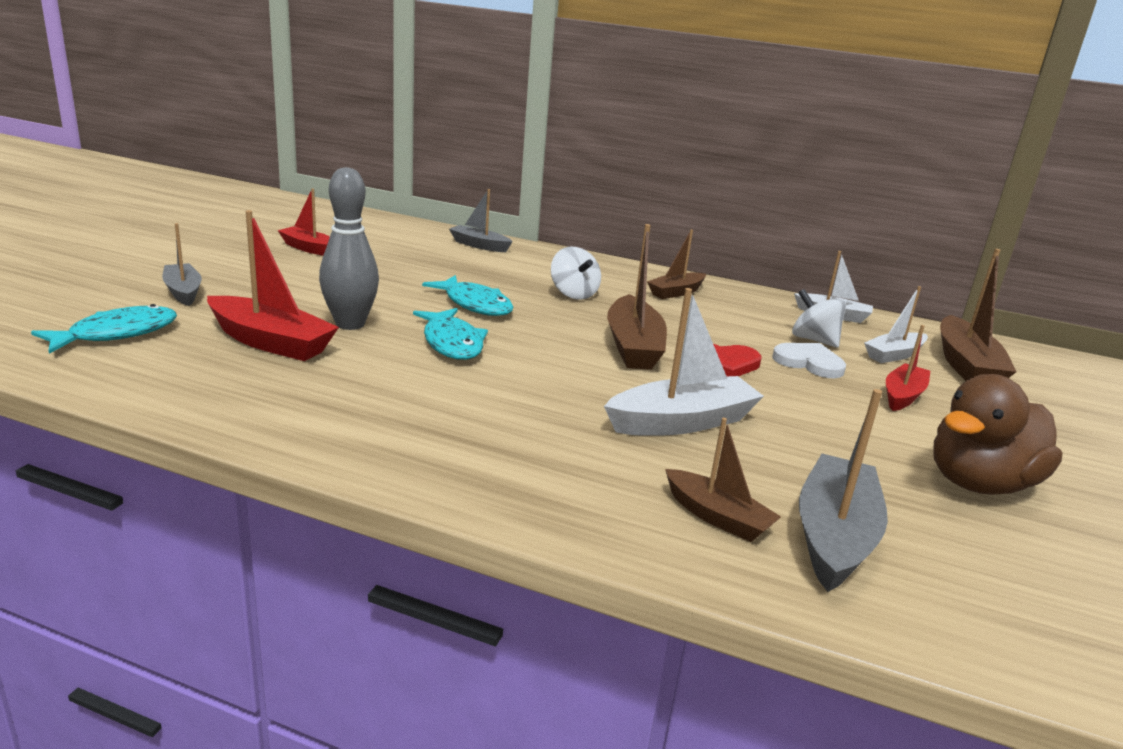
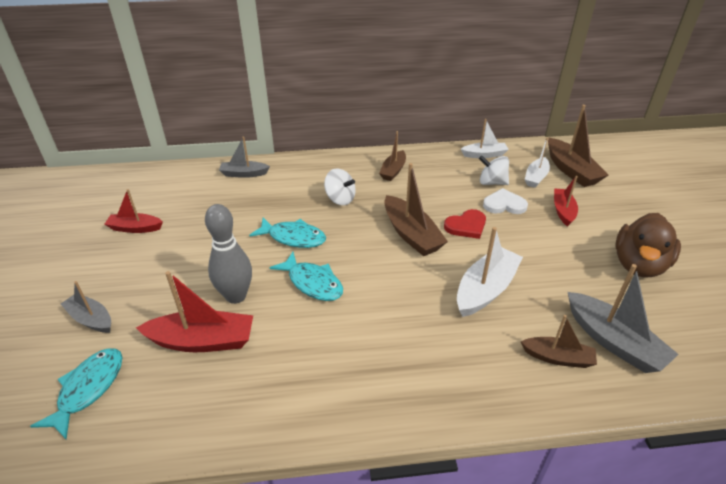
camera: 25 degrees left, 15 degrees up
(834, 536) = (613, 341): grey boat -> grey boat turned 150 degrees clockwise

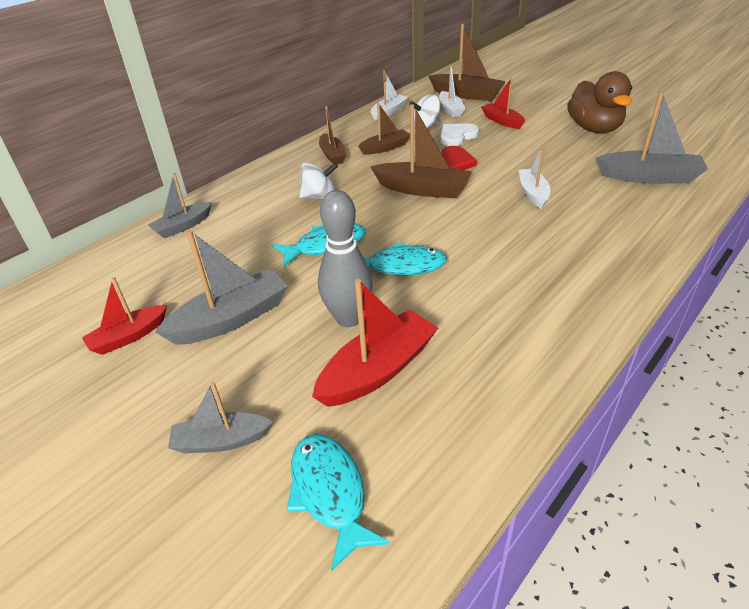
camera: 40 degrees left, 0 degrees up
(186, 251) = (231, 319): none -> grey boat
(485, 289) = (533, 193): white boat -> white boat, size x0.62
(557, 357) = (637, 204): brown boat -> brown boat (385, 148)

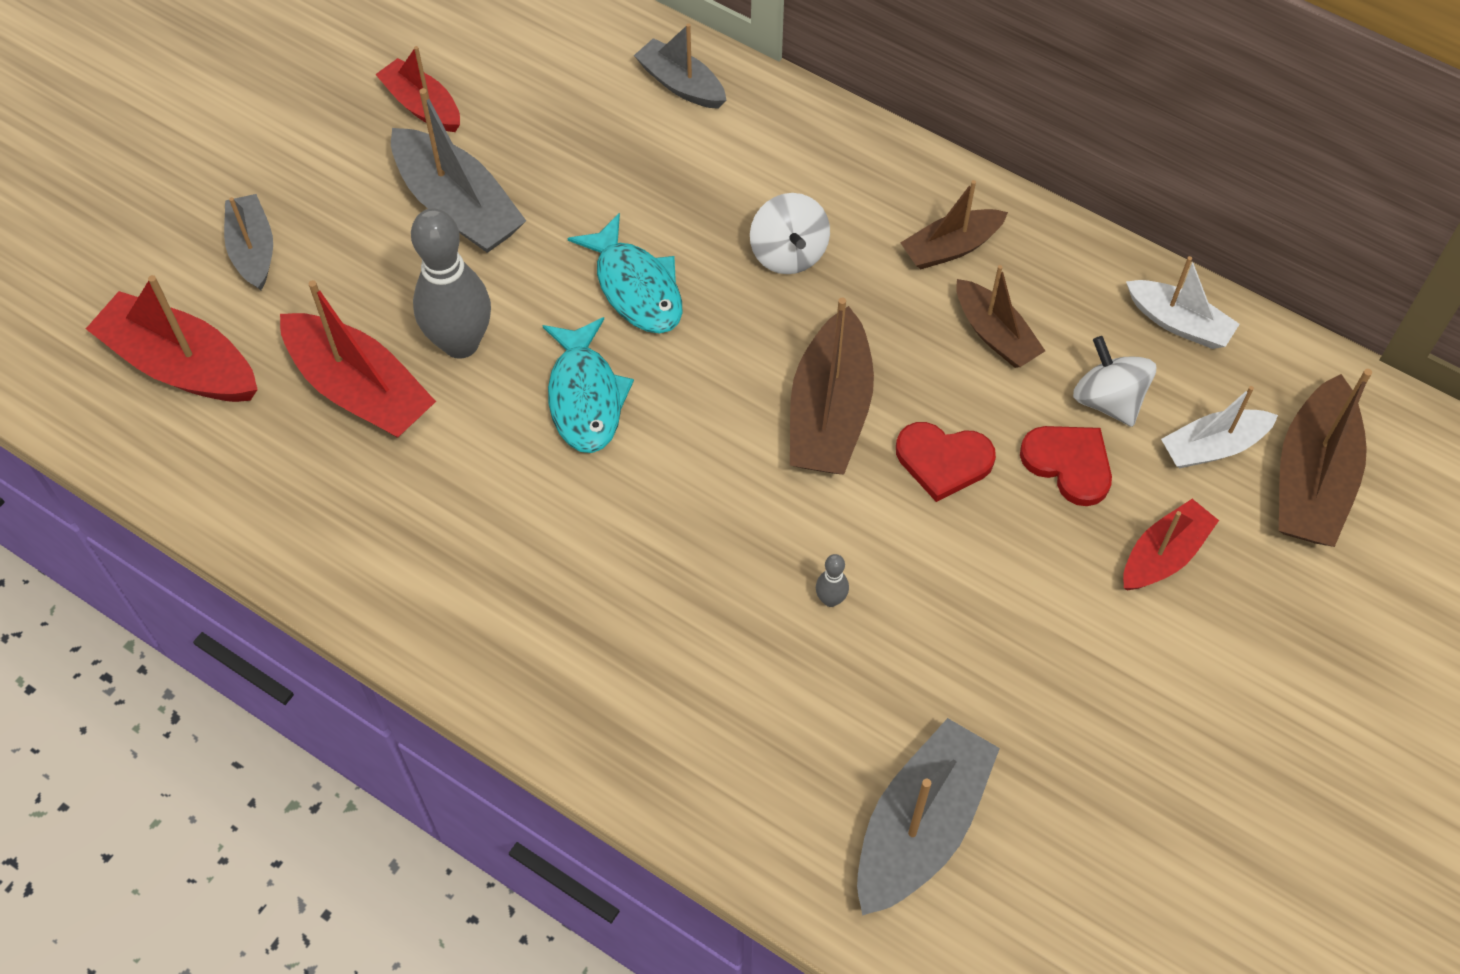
camera: 80 degrees right, 20 degrees up
(330, 493) = (181, 365): turquoise fish -> red boat
(457, 136) = (1069, 464): white heart -> red heart
(533, 193) = (830, 599): white boat -> grey bowling pin
(594, 129) = (1151, 751): brown duck -> none
(648, 177) = (920, 827): grey boat -> grey boat turned 150 degrees counterclockwise

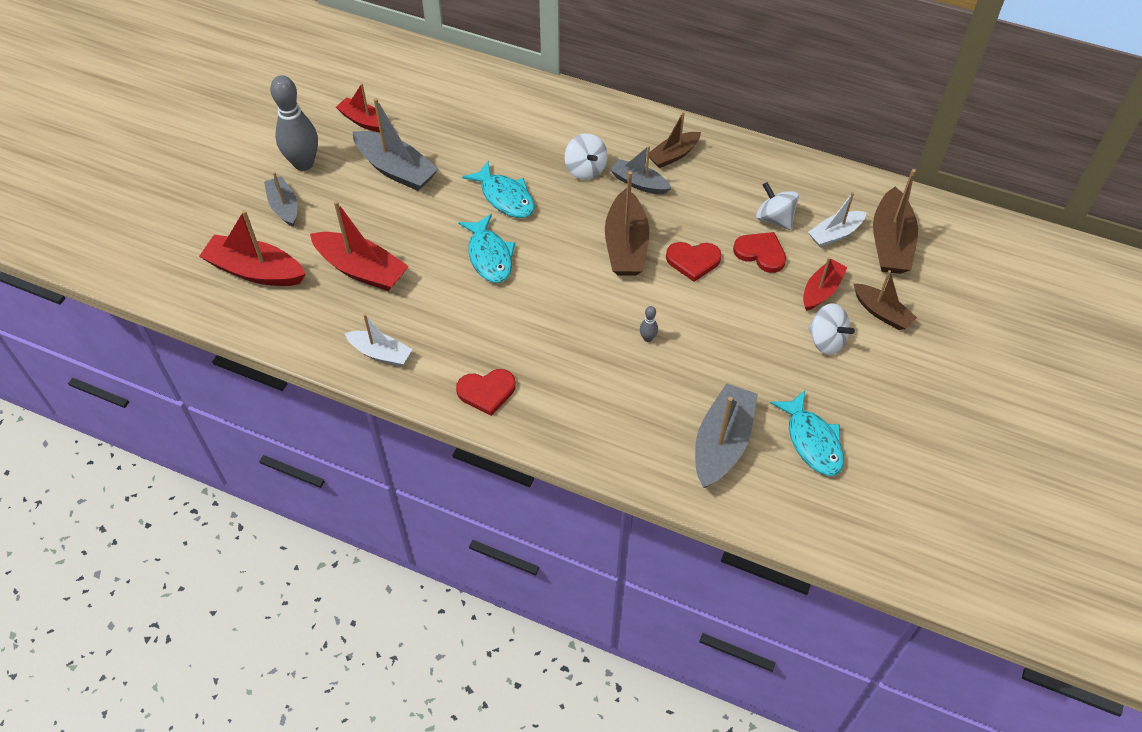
camera: 10 degrees left, 5 degrees down
(460, 343) = (413, 238): grey bowling pin -> grey bowling pin (303, 163)
(527, 657) = (486, 392): none -> red heart
(681, 84) = (507, 93): grey boat -> grey boat (639, 183)
(995, 334) = (706, 194): brown boat -> brown boat (881, 312)
(1084, 849) = (812, 441): none -> turquoise fish
(1152, 655) = (826, 340): none -> white spinning top
(1178, 323) = (803, 176): white boat -> white boat (380, 353)

